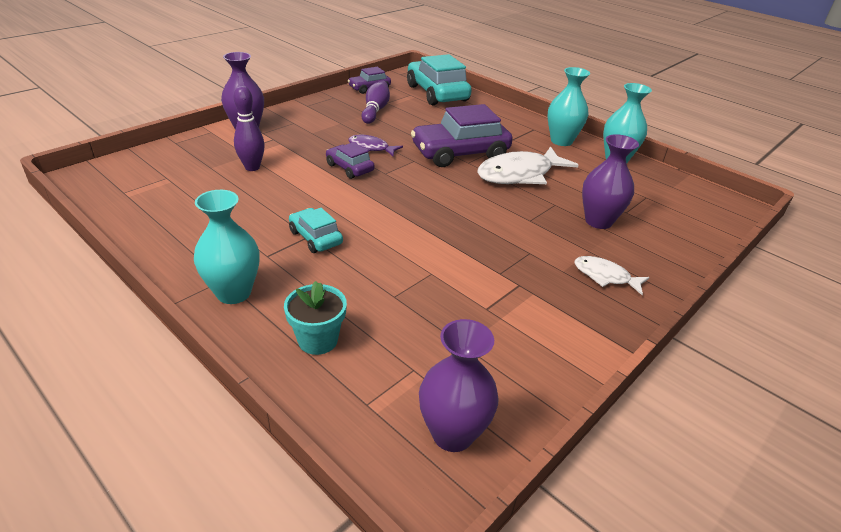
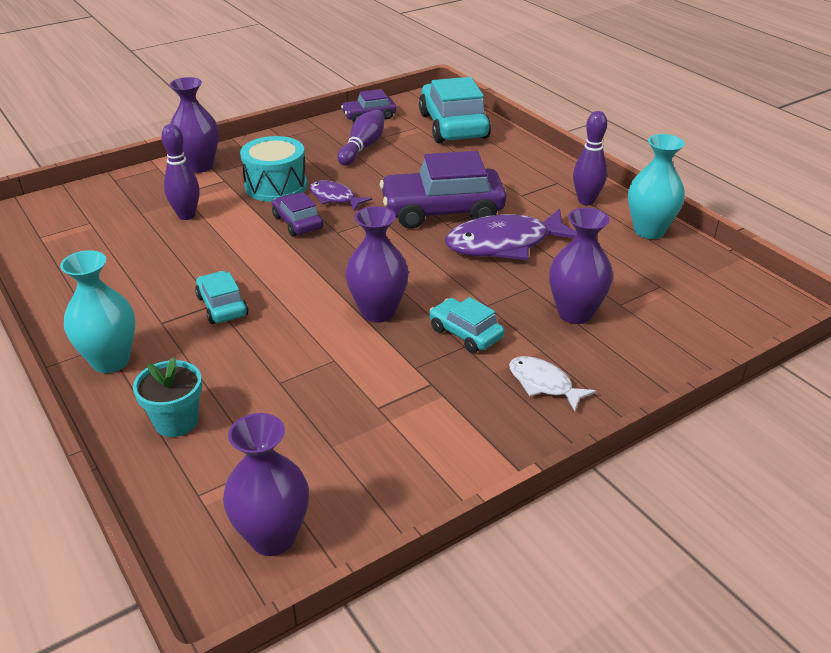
camera: 15 degrees right, 0 degrees up
(318, 141) = (276, 186): none -> turquoise drum
(448, 232) = (378, 312): none -> purple vase
(519, 174) = (505, 244): white fish -> purple fish
(525, 243) = (465, 333): none -> turquoise car
(561, 141) = (586, 201): turquoise vase -> purple bowling pin

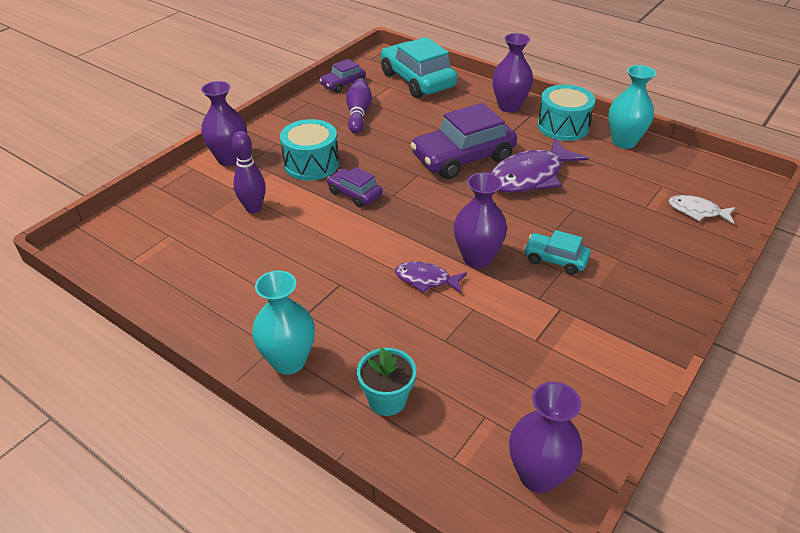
camera: 20 degrees left, 5 degrees up
(222, 306) = (347, 285): turquoise car -> none
(335, 198) = (369, 165): purple fish -> purple fish (426, 279)
(543, 384) = (640, 286): white fish -> white fish (697, 211)
(575, 313) = (621, 222): purple vase -> purple vase (509, 106)
(586, 201) = (563, 126): purple bowling pin -> turquoise drum

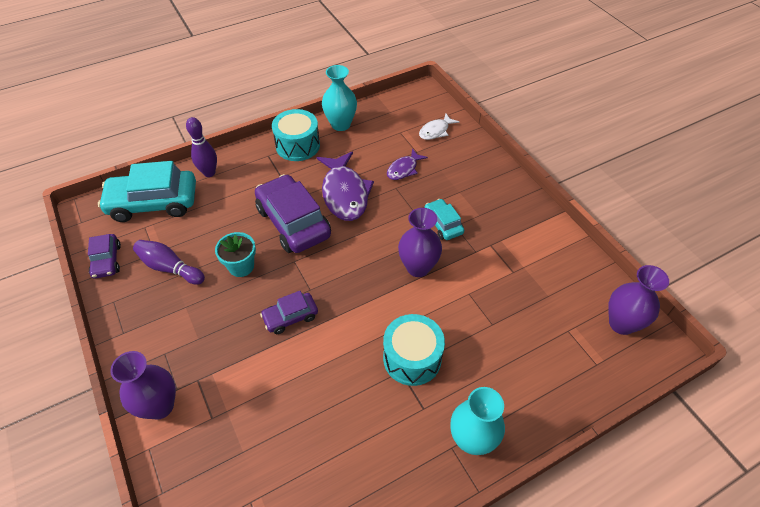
camera: 65 degrees left, 10 degrees up
(253, 208) = (258, 407): purple bowling pin -> purple bowling pin (209, 173)
(311, 164) = (222, 335): turquoise drum -> turquoise drum (412, 358)
(387, 400) = (535, 384): turquoise flower pot -> turquoise flower pot (241, 266)
(426, 279) = (425, 309): purple fish -> purple fish (404, 169)
(463, 158) = (293, 222): purple car -> purple car turned 150 degrees clockwise
(509, 106) = (246, 162): purple vase -> none
(555, 259) = (443, 224): turquoise car -> turquoise car turned 105 degrees clockwise

